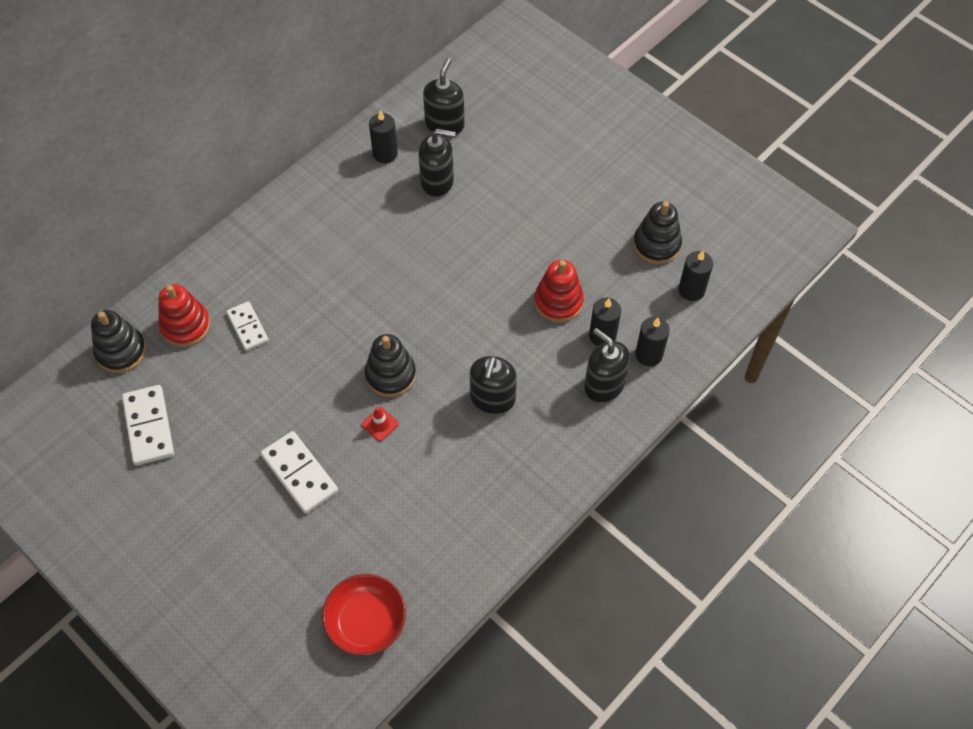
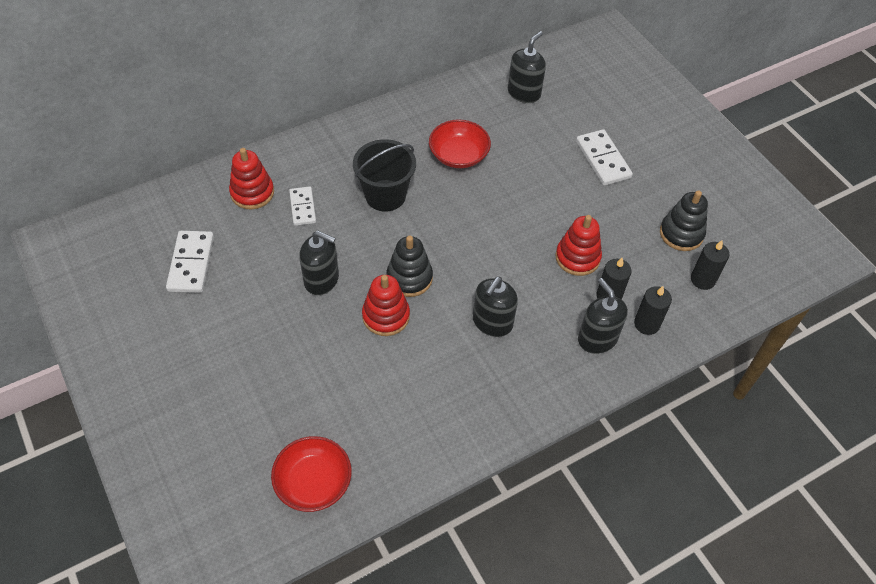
camera: 15 degrees right, 5 degrees down
(121, 351) = (192, 198): black stacking toy -> none
(300, 473) = (302, 337): white domino -> white domino (603, 159)
(333, 288) = (385, 195): none -> black bucket
(380, 424) = (386, 316): red traffic cone -> red stacking toy
(385, 153) = (466, 103): black candle -> none
(397, 218) = (458, 155): none -> red bowl
(437, 182) = (503, 135): black soap dispenser -> black soap dispenser (321, 280)

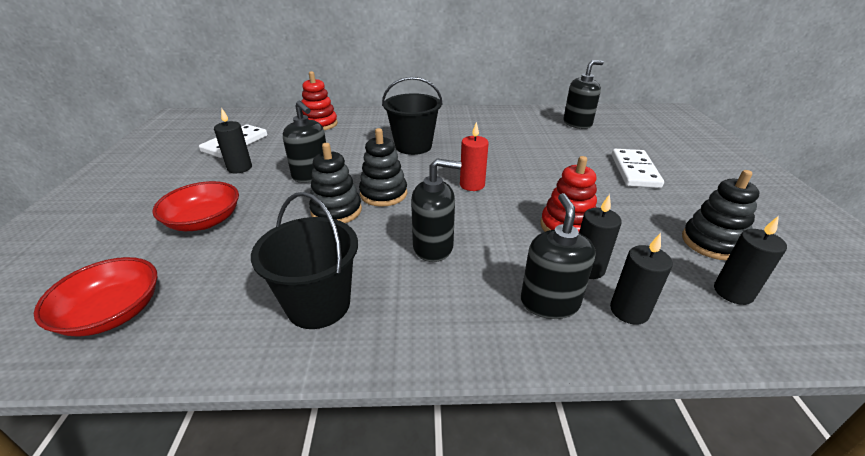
camera: 30 degrees right, 20 degrees down
(239, 298) = (239, 168): none -> black candle
(302, 207) = (344, 137): white domino -> none
(386, 316) = (336, 211): red stacking toy -> black stacking toy
(451, 409) = (318, 305): none -> black bucket
(458, 155) = (494, 140): red bowl -> red bowl (204, 221)
(477, 235) = (472, 185): none -> red candle
(492, 322) = (433, 247): black soap dispenser -> black soap dispenser turned 150 degrees counterclockwise

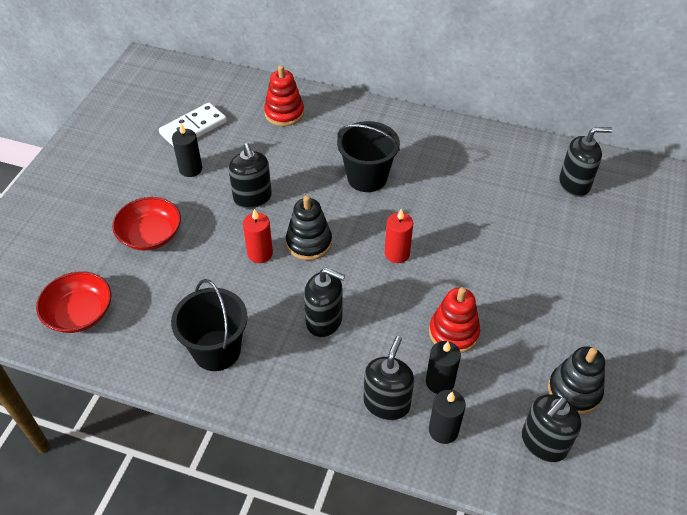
camera: 20 degrees right, 15 degrees up
(336, 211) = (260, 253): black stacking toy -> red candle
(634, 171) = (578, 280): white domino -> none
(733, 292) = (543, 443): black candle -> black soap dispenser

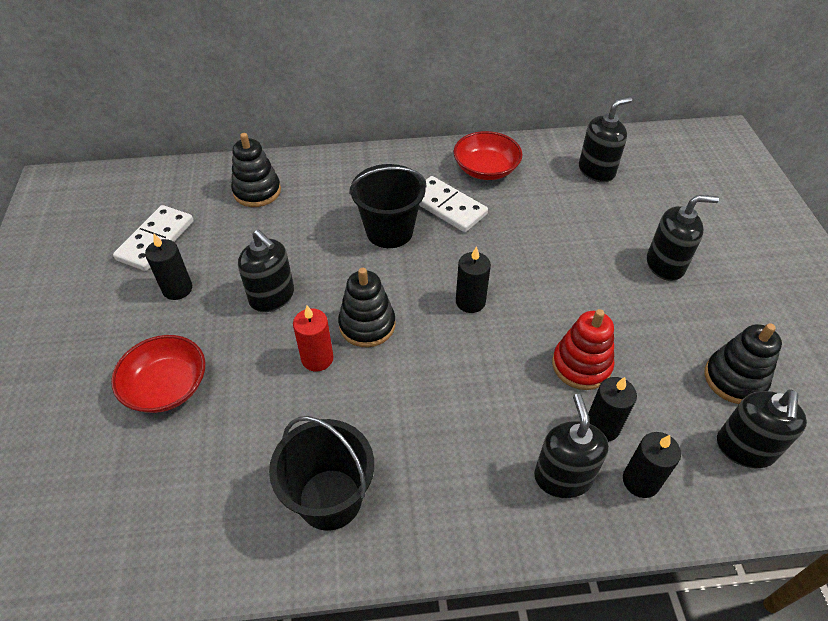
camera: 25 degrees left, 0 degrees up
(80, 313) = (119, 527): red bowl -> red bowl (486, 169)
(284, 113) = (257, 191): red stacking toy -> black stacking toy
(324, 320) = (437, 408): black soap dispenser -> black soap dispenser (665, 265)
(397, 253) = (470, 302): red candle -> black candle
(425, 173) = (447, 207): none -> white domino

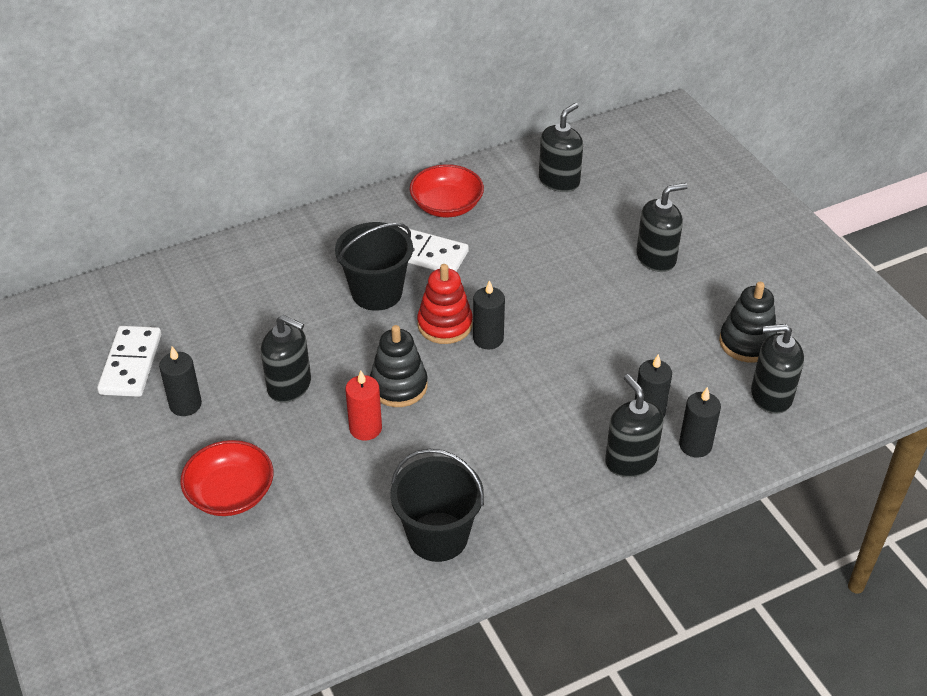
camera: 20 degrees left, 5 degrees down
(257, 191) = (213, 287): black stacking toy -> none
(581, 365) = (612, 367): red stacking toy -> red stacking toy (445, 324)
(744, 448) = (771, 396): black soap dispenser -> black soap dispenser turned 90 degrees clockwise

